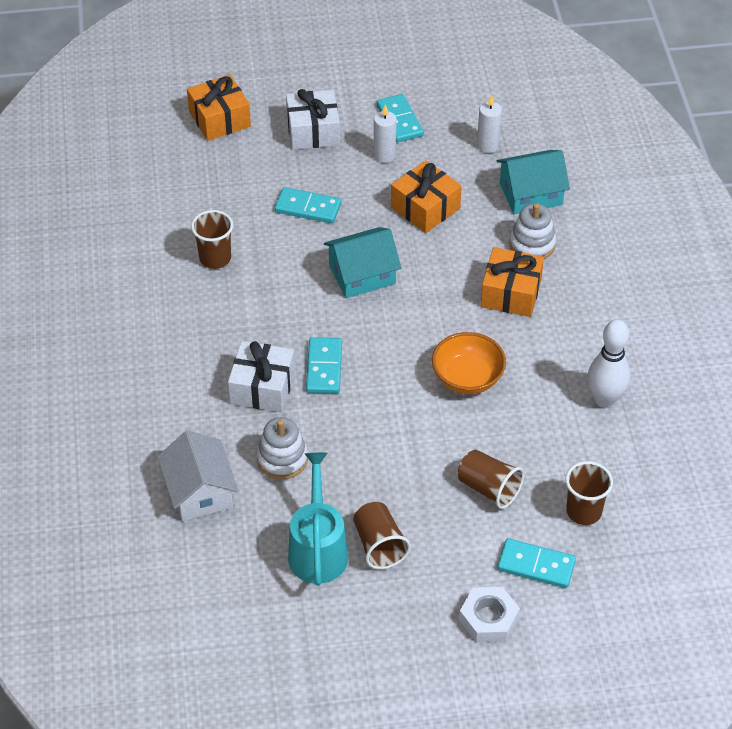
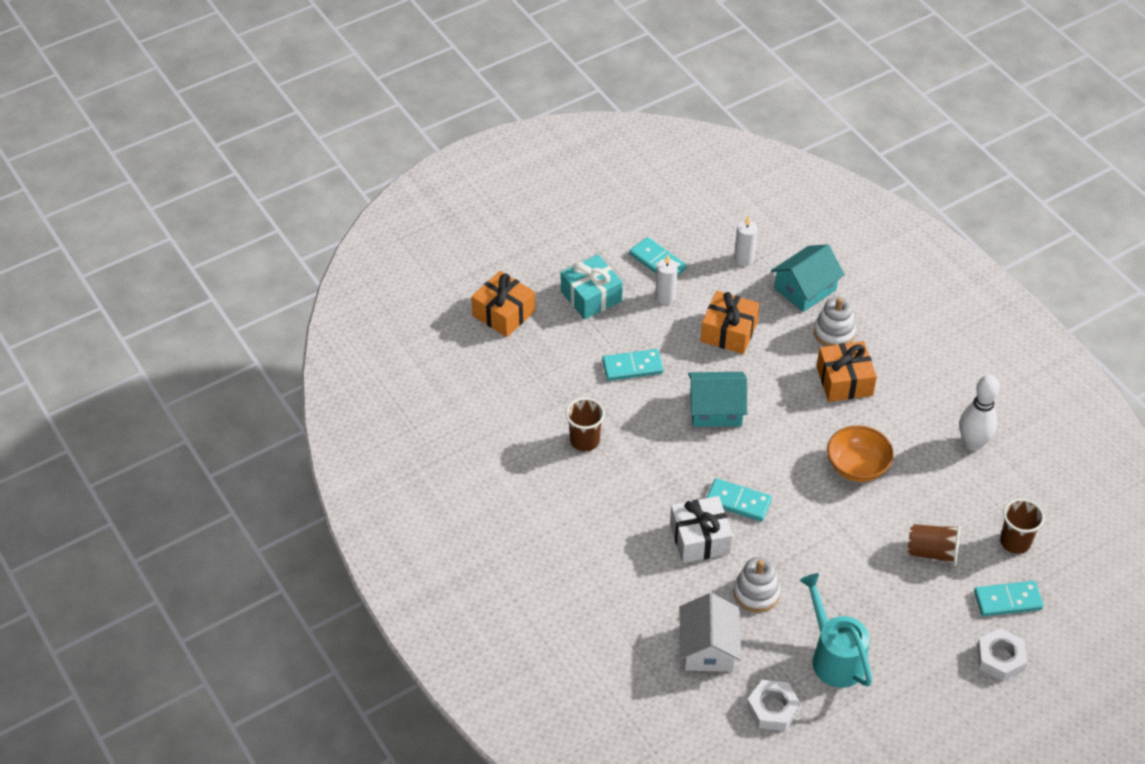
camera: 25 degrees left, 0 degrees up
(200, 491) = (708, 647): white house -> white house turned 45 degrees clockwise
(222, 574) = (773, 709): none -> white nut
(313, 131) = (591, 296): white gift -> turquoise gift
(324, 367) = (738, 502): turquoise domino -> turquoise domino turned 45 degrees counterclockwise
(362, 274) = (715, 409): turquoise house -> turquoise house turned 45 degrees clockwise
(379, 545) = (879, 634): brown cup -> none

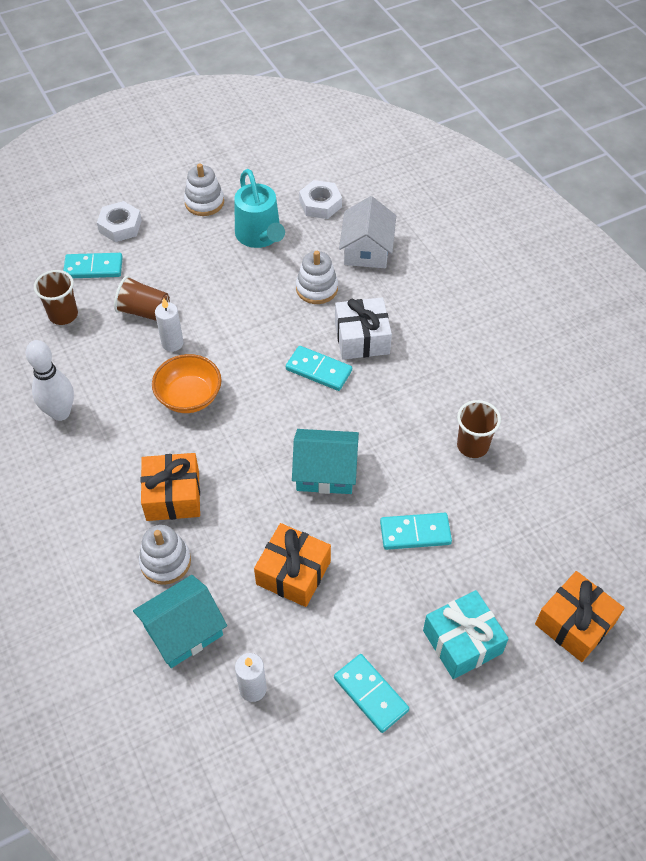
camera: 175 degrees left, 5 degrees up
(665, 297) = (366, 632): white candle -> white candle (172, 343)
(913, 701) = (204, 202): none -> white stacking toy

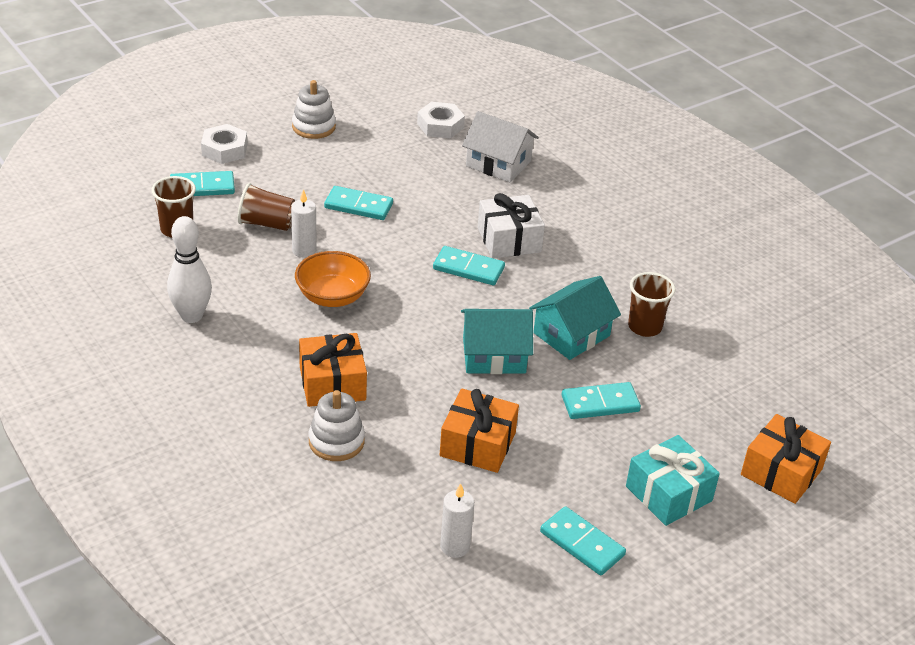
camera: 10 degrees left, 15 degrees down
(183, 631) = (369, 500): turquoise house -> turquoise house (571, 334)
(230, 294) = (358, 206): none -> turquoise domino
(260, 236) = (381, 155): turquoise watering can -> none
(317, 288) = (451, 198): white stacking toy -> none
(367, 249) = (498, 163): white house -> white house turned 60 degrees counterclockwise

